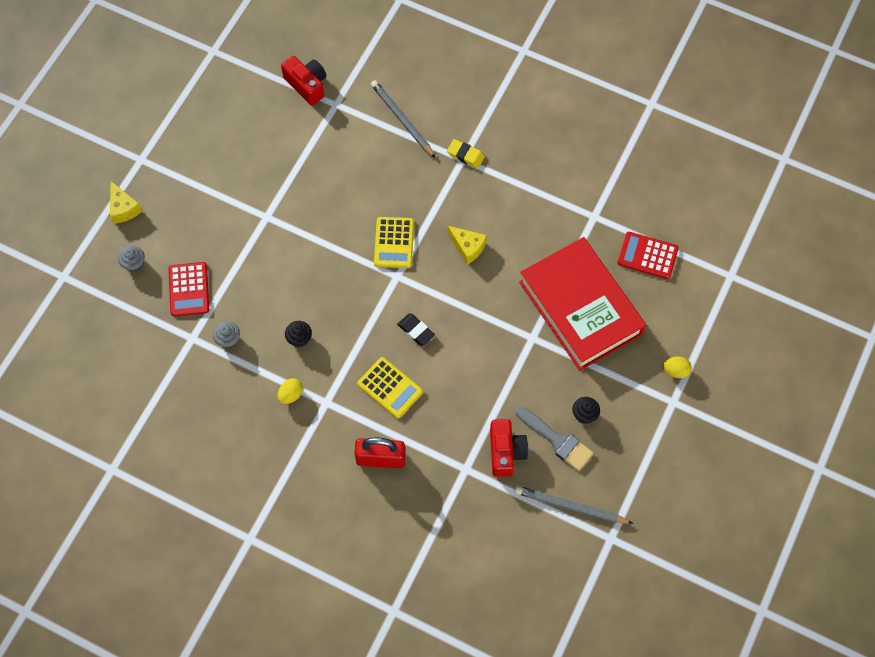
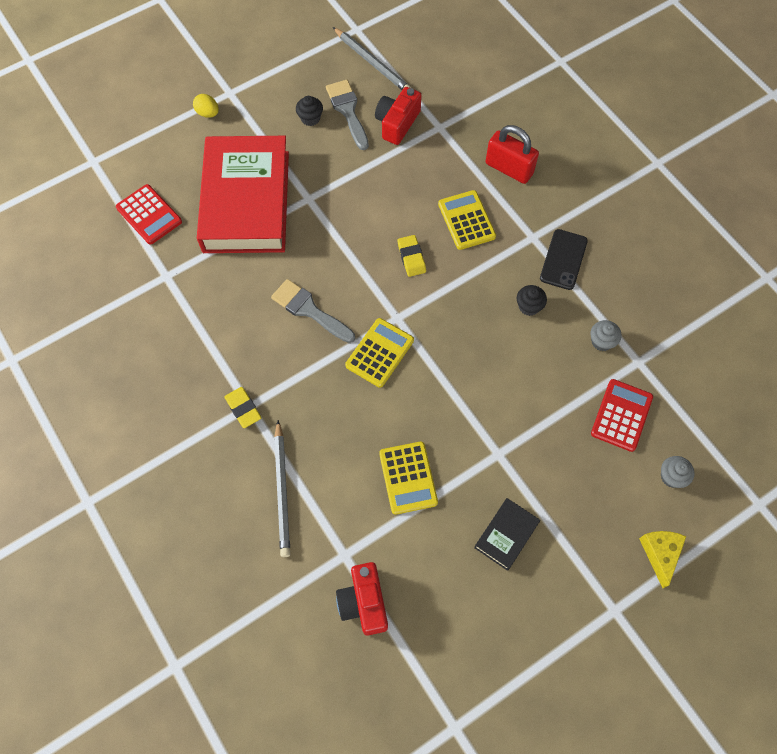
camera: 150 degrees left, 0 degrees up
(235, 168) = (506, 535): none -> black book
(291, 395) = (563, 259): yellow egg -> black phone
(321, 169) = (408, 478): none -> yellow calculator
(416, 331) = (411, 257): black eraser -> yellow eraser
(467, 247) = (309, 310): yellow cheese -> grey brush

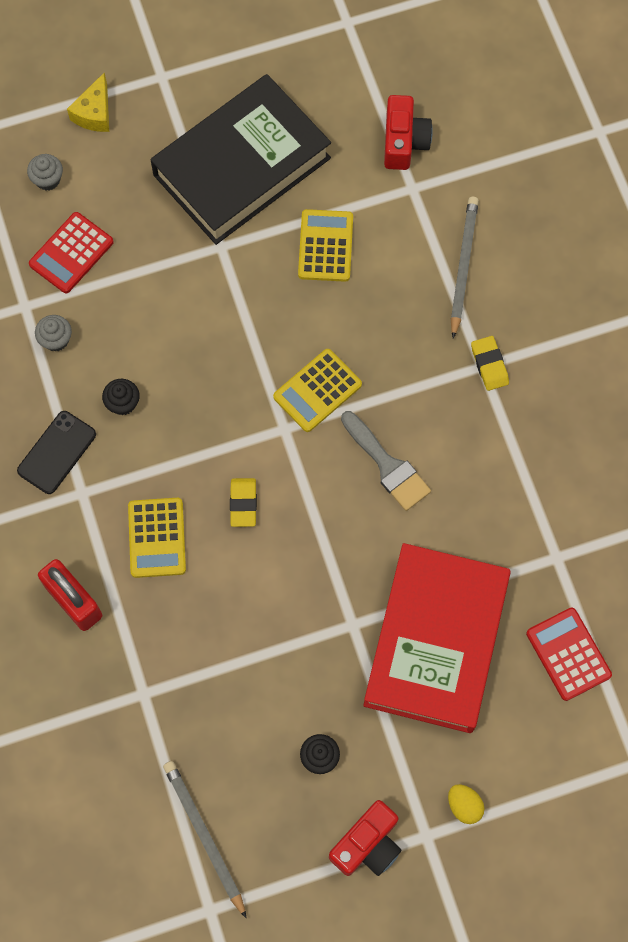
camera: 165 degrees left, 5 degrees up
(348, 111) = (263, 756): grey brush -> none
(397, 123) = (200, 715): red camera -> red camera (367, 844)
(506, 535) = (242, 167): black book -> black book, size x2.41

